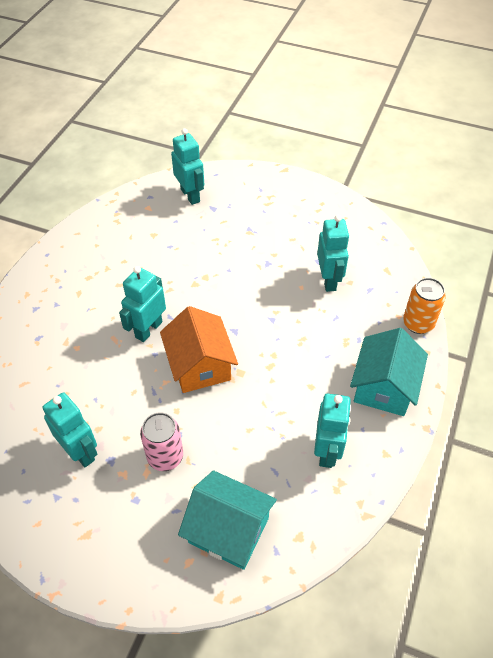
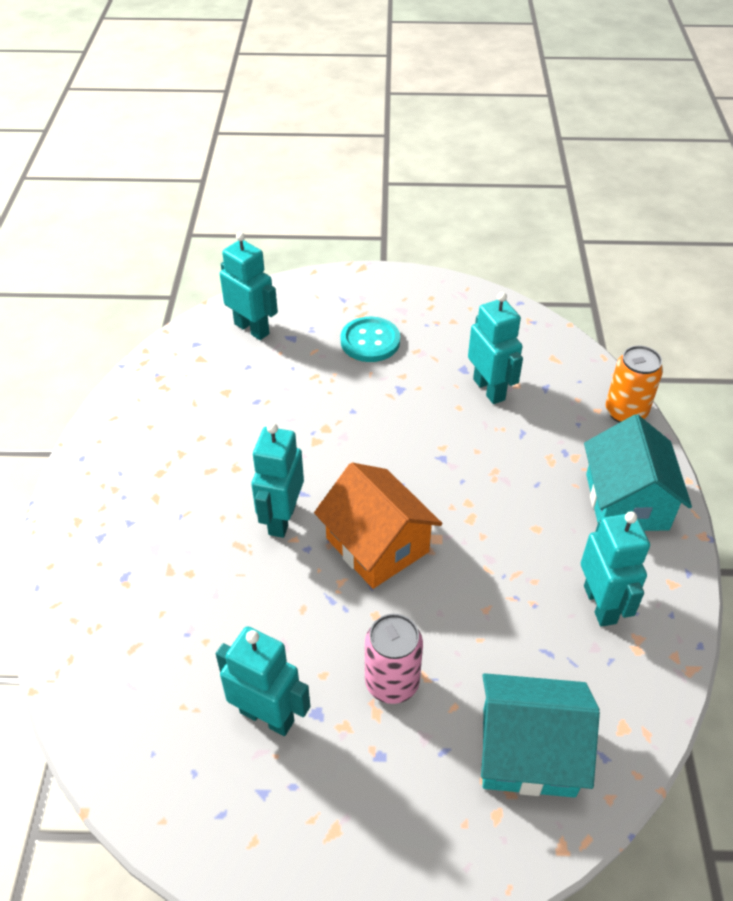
camera: 20 degrees left, 5 degrees down
(264, 224) = (370, 341): none -> turquoise button

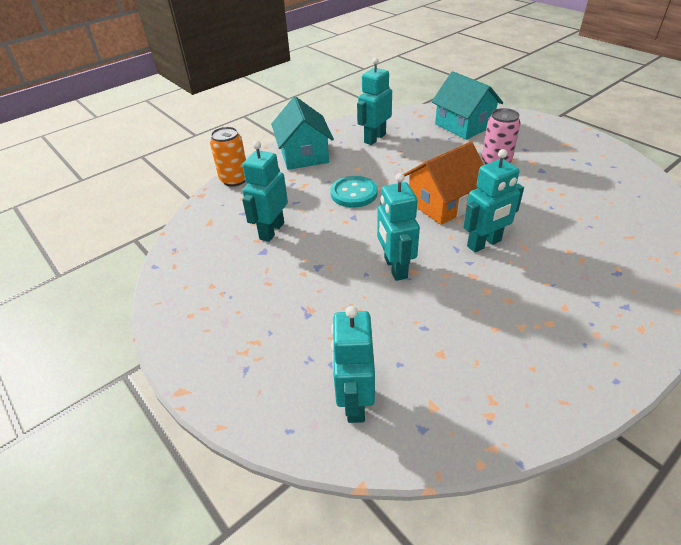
camera: 130 degrees left, 5 degrees down
(267, 716) = (567, 180): turquoise robot -> turquoise robot (395, 268)
(370, 341) = (284, 313): turquoise button -> turquoise button (354, 193)
(377, 545) = (443, 203): orange house -> orange house turned 45 degrees clockwise
(626, 501) = (304, 155): turquoise house -> turquoise house turned 60 degrees counterclockwise

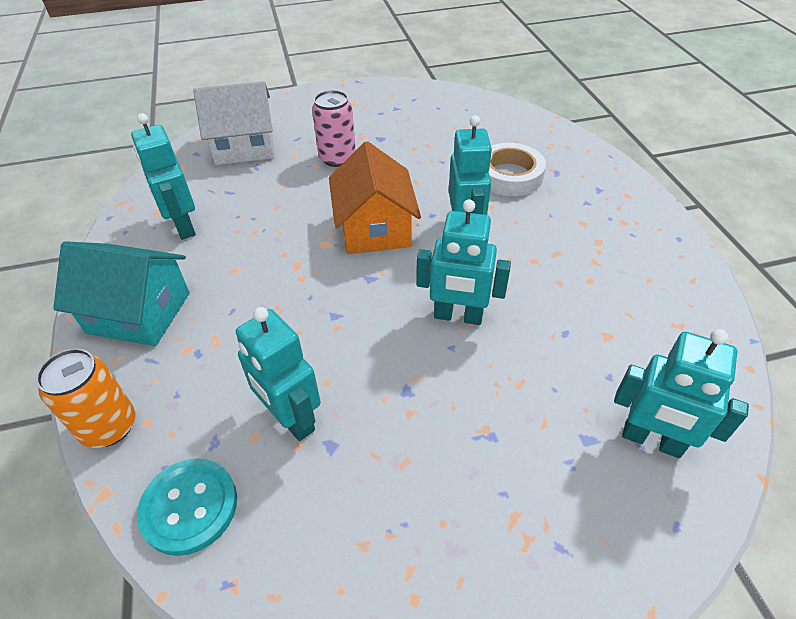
camera: 65 degrees left, 5 degrees up
(354, 193) = (285, 295): turquoise button -> turquoise button (189, 507)
(463, 125) = (244, 147): turquoise house -> white house
(577, 246) = (509, 175): none -> white tape

